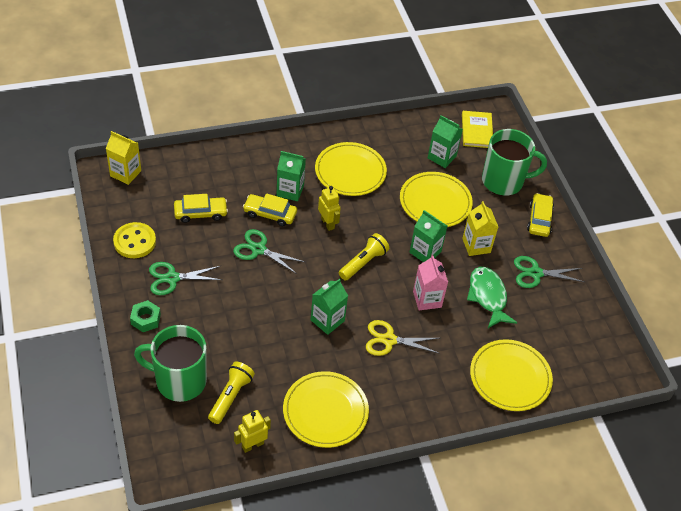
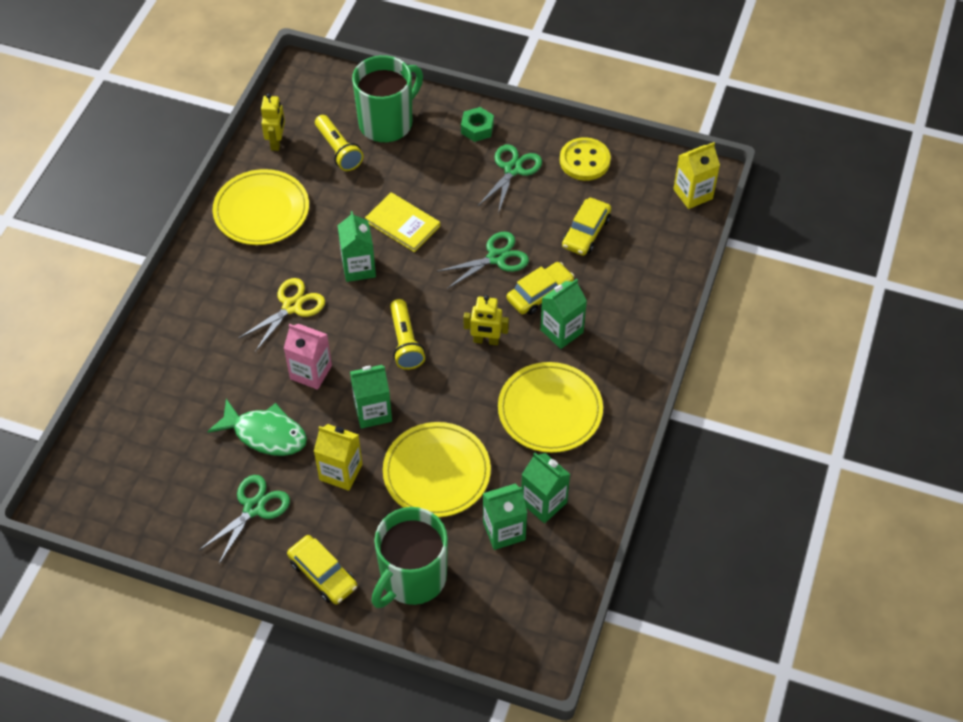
camera: 130 degrees right, 5 degrees up
(410, 148) = (543, 502): none -> green carton
(477, 131) = (521, 609): yellow book -> yellow book (402, 224)
(510, 377) = (158, 385): yellow plate -> none

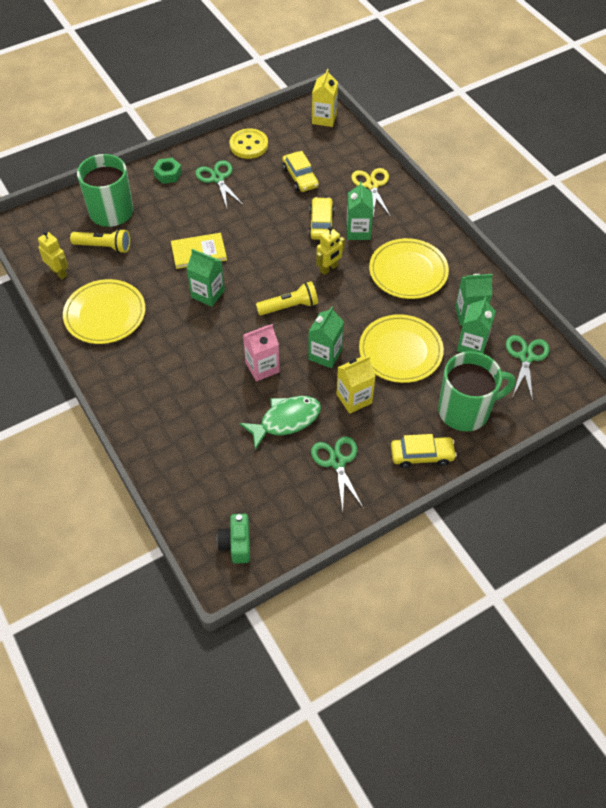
camera: 50 degrees left, 0 degrees up
(99, 489) = (236, 544): none -> green camera
(292, 306) = (200, 345): yellow scissors -> yellow scissors (372, 185)
(405, 342) = (289, 306): yellow flashlight -> yellow flashlight turned 45 degrees counterclockwise
(412, 578) = (465, 410): green mug -> green mug turned 90 degrees counterclockwise
(496, 258) = (274, 226): green scissors -> green scissors (526, 357)

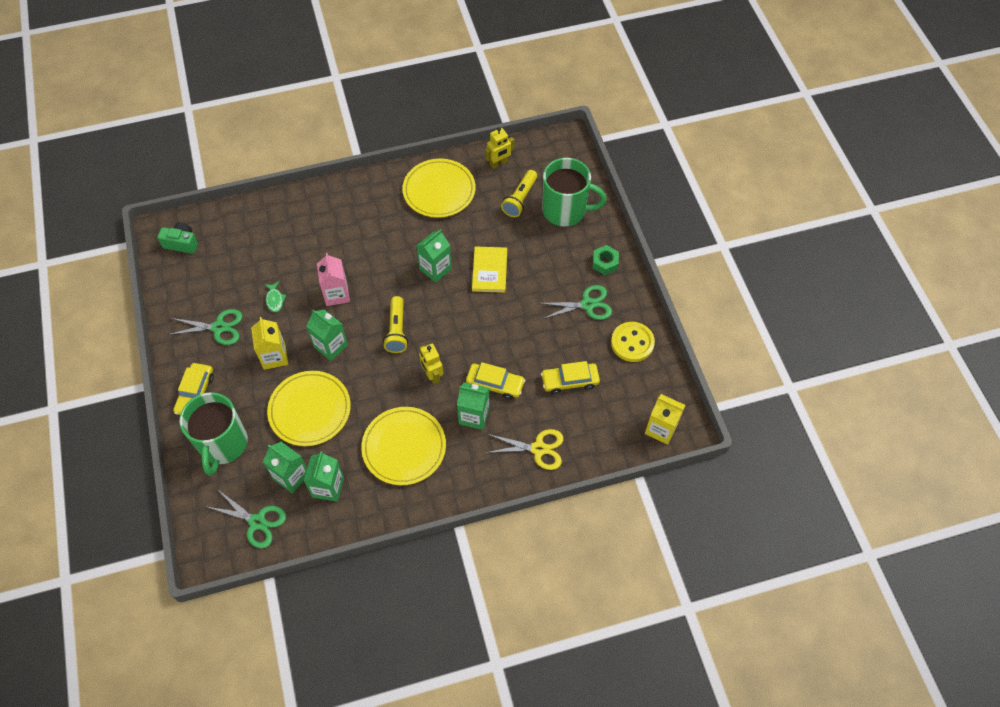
camera: 105 degrees right, 5 degrees up
(286, 420) = (275, 299): green fish -> green fish, size x0.50

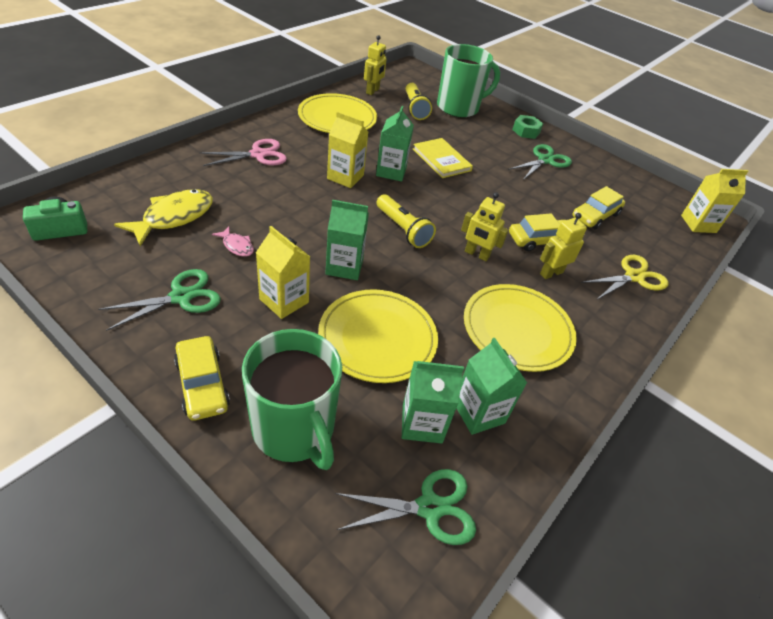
camera: 40 degrees left, 15 degrees down
(251, 258) = (174, 217): none -> yellow fish
(275, 299) = (237, 246): green fish -> pink fish
(336, 294) = (308, 219): pink carton -> none
(346, 215) = (258, 154): none -> pink scissors
(394, 262) = (345, 177): none -> yellow carton
(474, 416) = (551, 273): green carton -> yellow robot
(632, 343) = (607, 175): yellow button -> none

